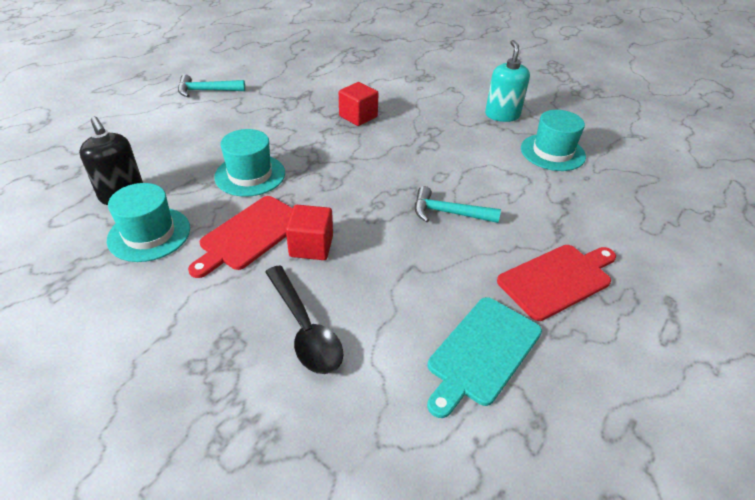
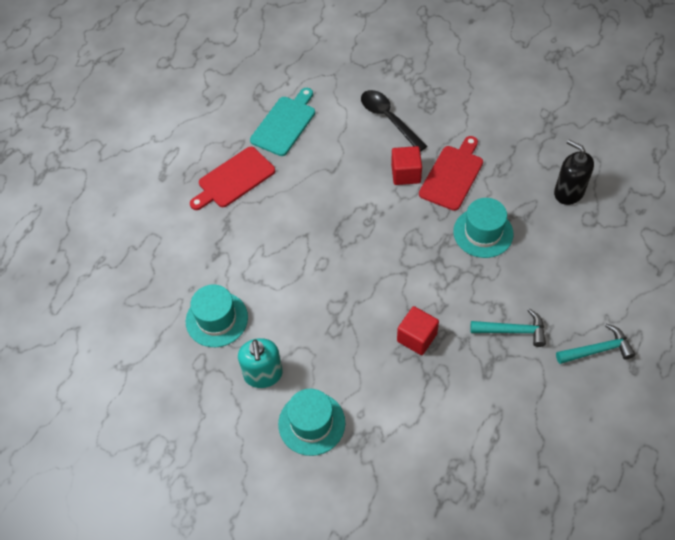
camera: 175 degrees right, 15 degrees up
(149, 234) = (522, 162): turquoise hat -> turquoise hat (311, 423)
(448, 213) = (311, 223): turquoise hammer -> turquoise hammer (513, 331)

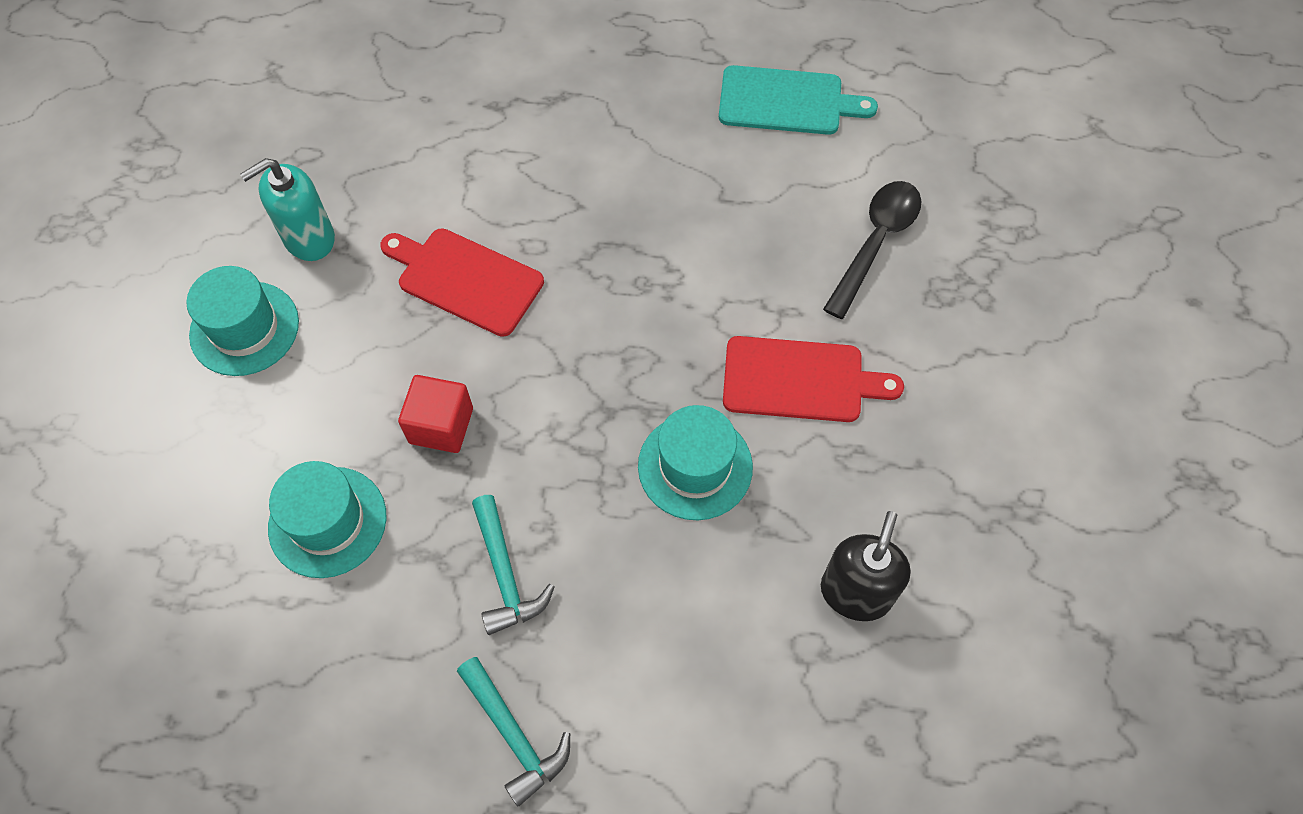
camera: 65 degrees right, 5 degrees up
(216, 319) = (384, 148): turquoise hat -> turquoise hat (327, 521)
(234, 179) = (644, 77): red cutting board -> red cutting board (465, 280)
(406, 174) = (768, 306): red cube -> none

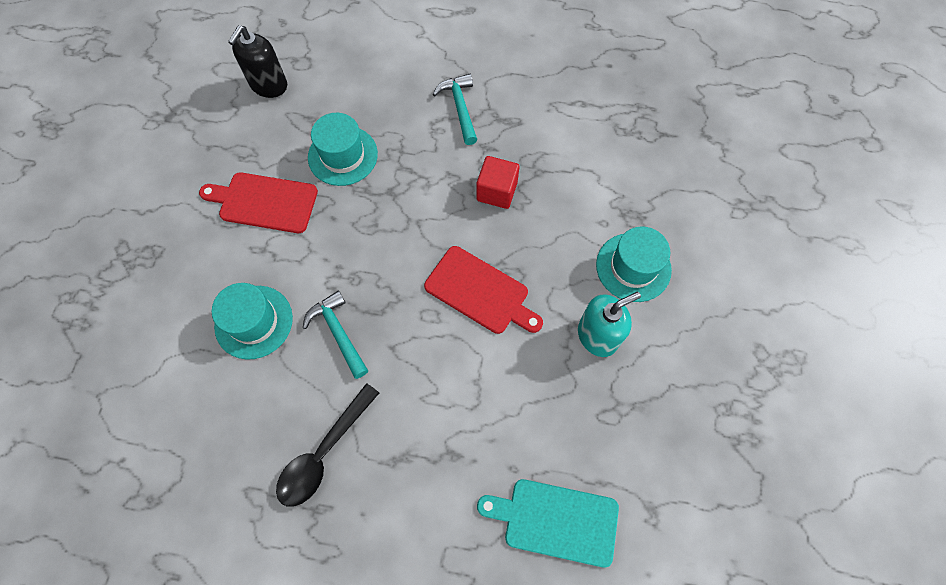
camera: 175 degrees left, 5 degrees up
(327, 521) = (562, 142): turquoise hat -> turquoise hat (253, 322)
(514, 735) = (458, 38): turquoise hammer -> turquoise hammer (338, 333)
(786, 101) = (205, 437): turquoise cutting board -> turquoise cutting board (556, 521)
(875, 243) = (180, 297): black spoon -> black spoon (324, 452)

